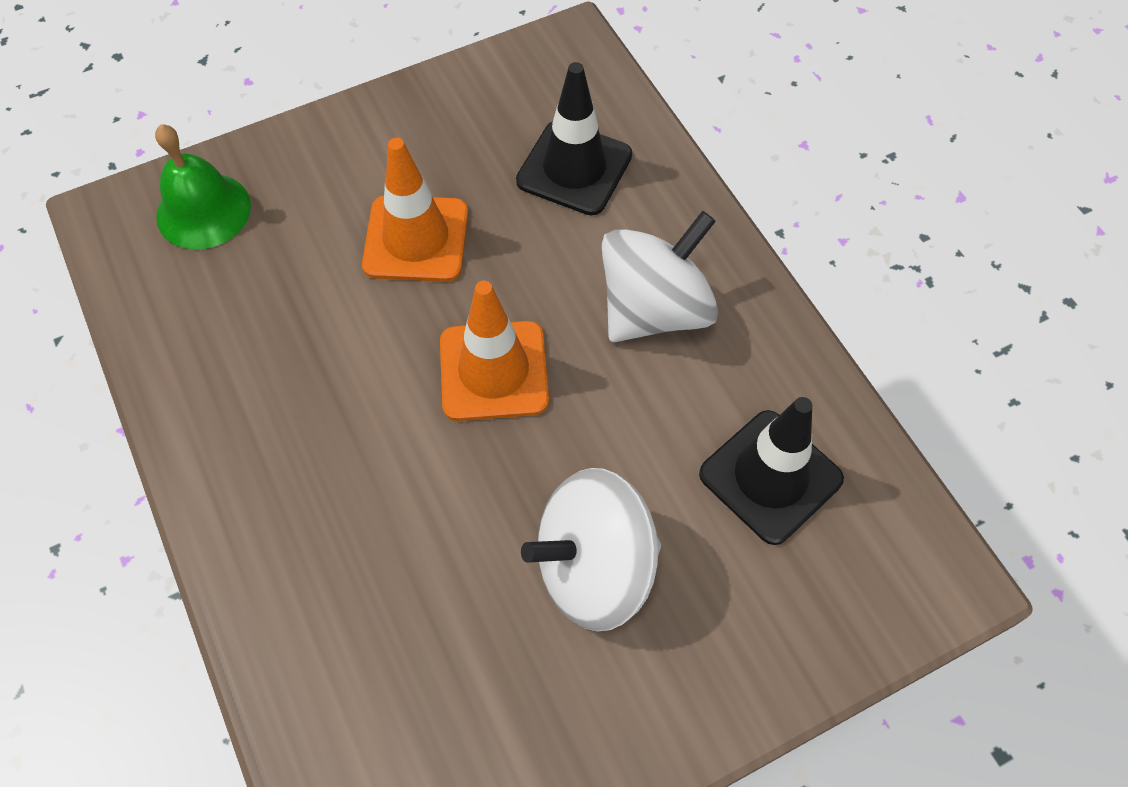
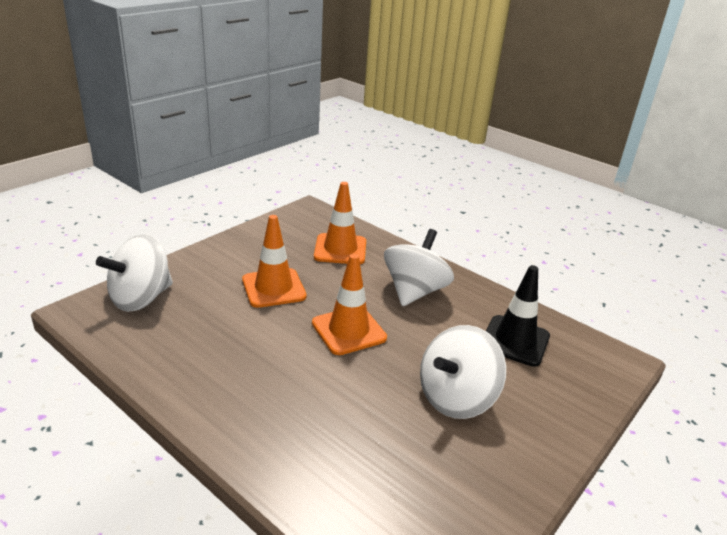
camera: 25 degrees left, 30 degrees down
(203, 210) = (141, 298): green bell -> white spinning top
(574, 168) = (340, 249): black traffic cone -> orange traffic cone

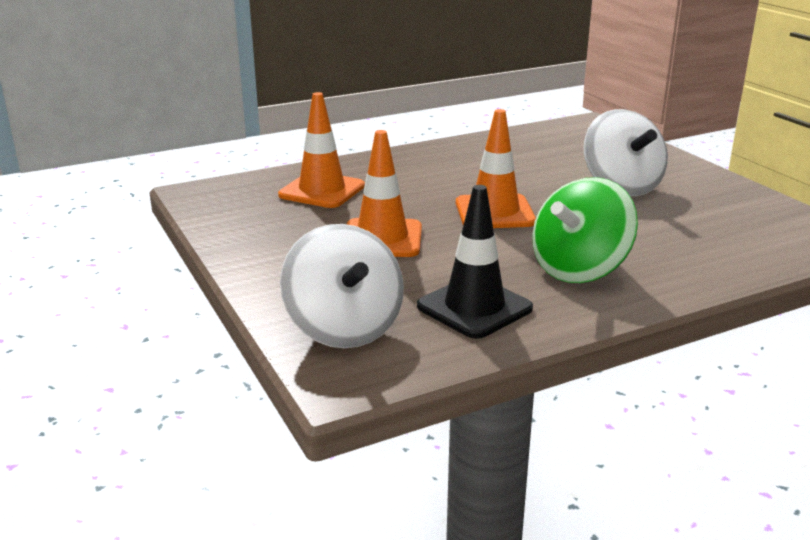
camera: 65 degrees left, 5 degrees down
(261, 389) = (579, 269): none -> green spinning top
(414, 291) = (440, 171): white spinning top -> none
(515, 341) = (547, 149): black traffic cone -> black traffic cone (474, 307)

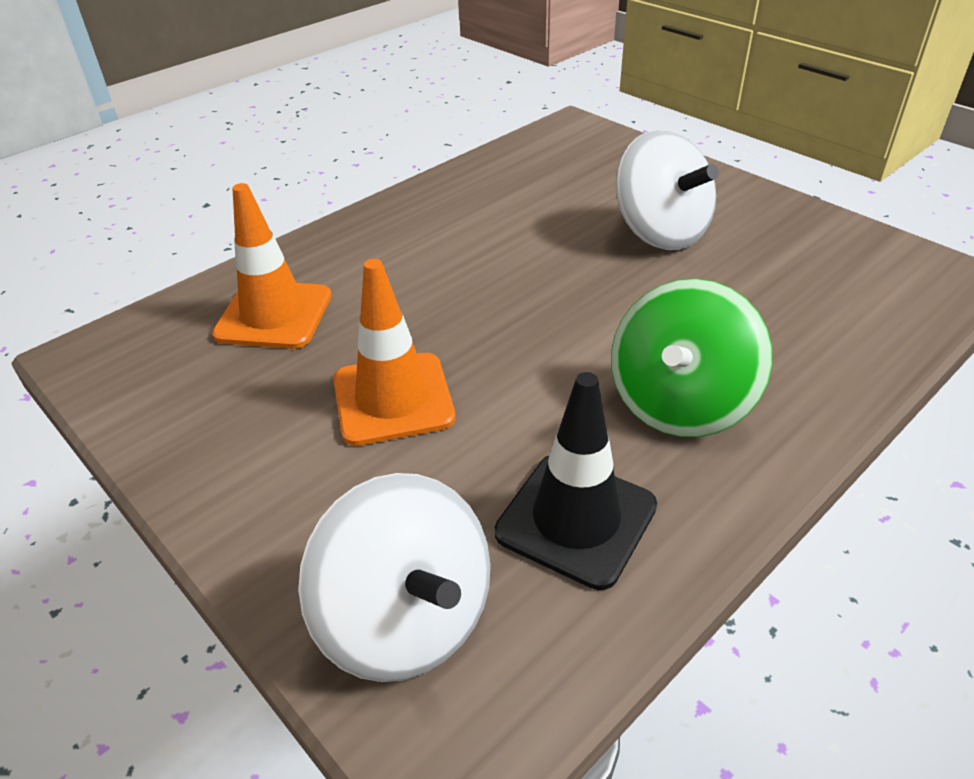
camera: 15 degrees left, 15 degrees up
(494, 212) = (524, 312): orange traffic cone -> none

